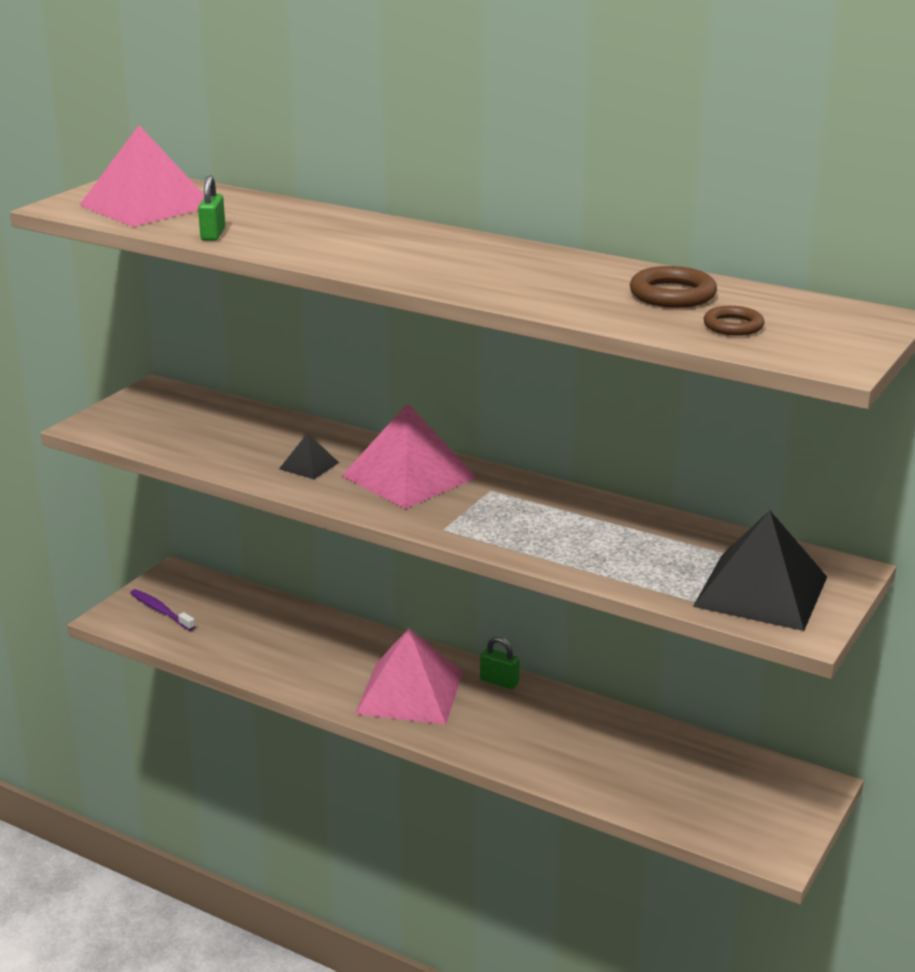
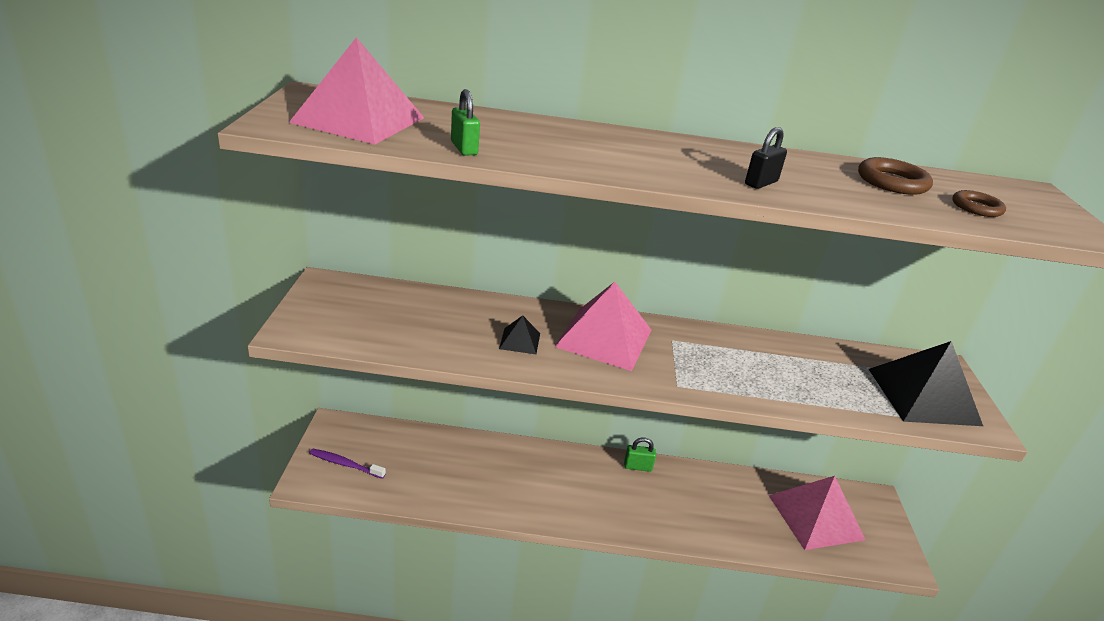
camera: 30 degrees left, 5 degrees up
(409, 692) = (586, 493): pink pyramid -> pink pyramid (816, 517)
(490, 283) = (761, 183): none -> black padlock

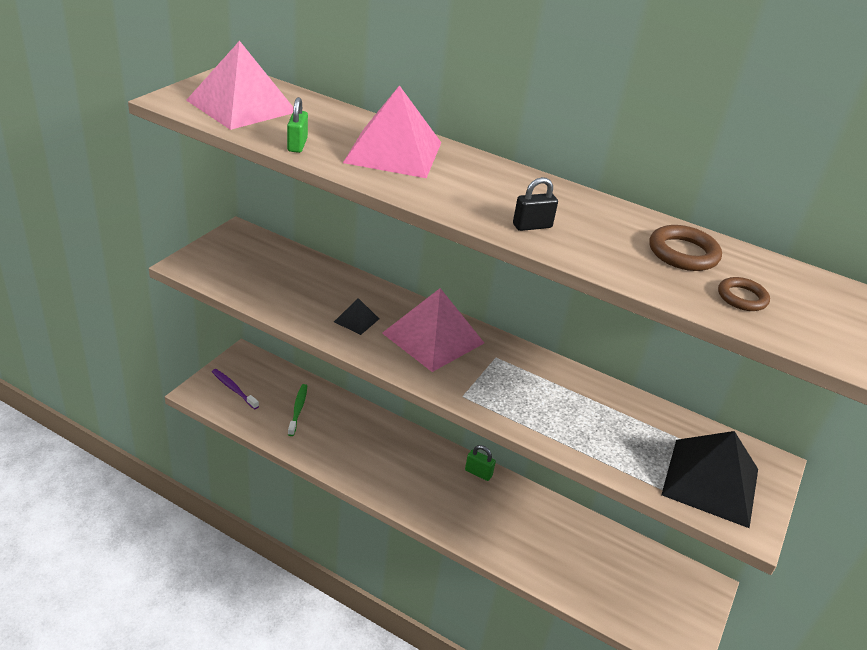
camera: 25 degrees right, 5 degrees up
(428, 463) = (298, 409): none -> green toothbrush
(816, 517) = (623, 577): pink pyramid -> pink pyramid (393, 152)

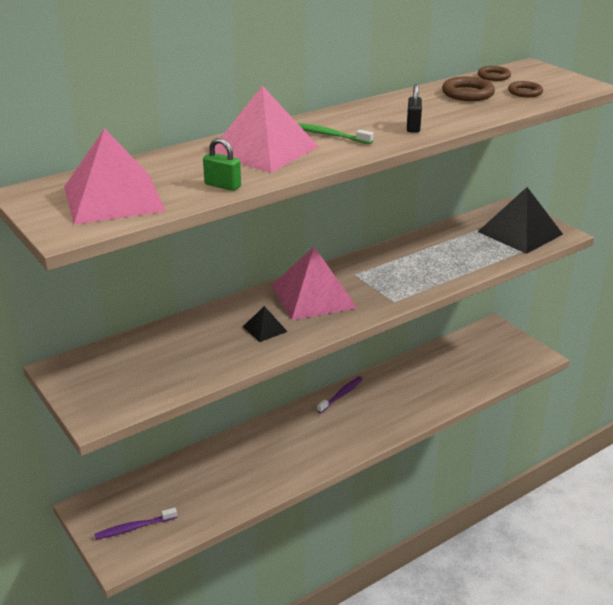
camera: 60 degrees left, 5 degrees down
(298, 409) = (197, 485): green toothbrush -> green toothbrush (329, 135)
(478, 473) = (341, 395): green padlock -> purple toothbrush
(772, 268) = (493, 76): none -> brown ring

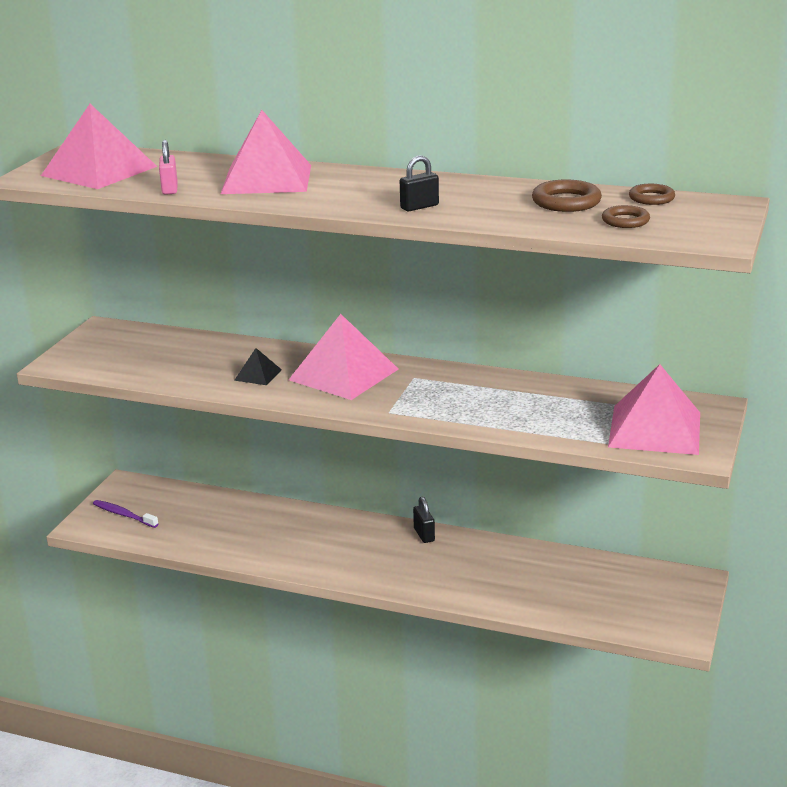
camera: 55 degrees right, 5 degrees down
(222, 185) = (170, 189): green padlock -> pink padlock
(329, 135) = (341, 187): green toothbrush -> none
(341, 395) = (424, 535): purple toothbrush -> black padlock
(520, 233) = (654, 429): black pyramid -> pink pyramid

